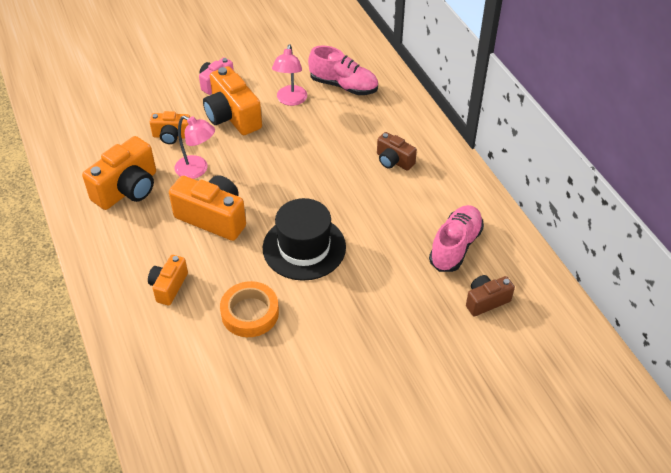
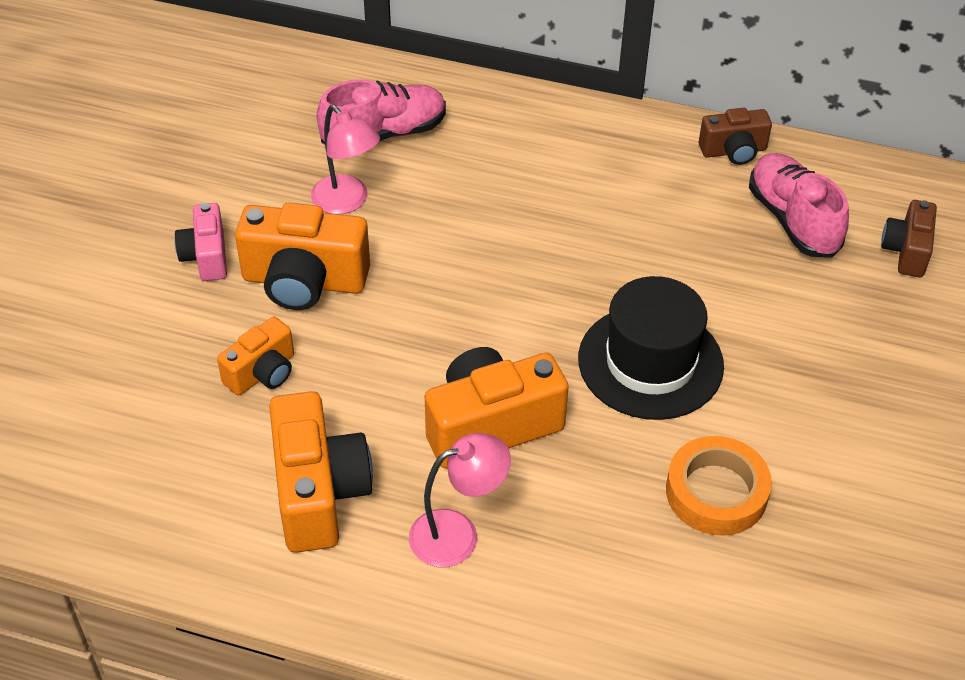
camera: 50 degrees left, 0 degrees up
(169, 286) = (577, 557): orange camera -> none
(197, 170) = (371, 386): pink lamp -> pink lamp (458, 533)
(393, 161) = (585, 178): brown camera -> brown camera (733, 151)

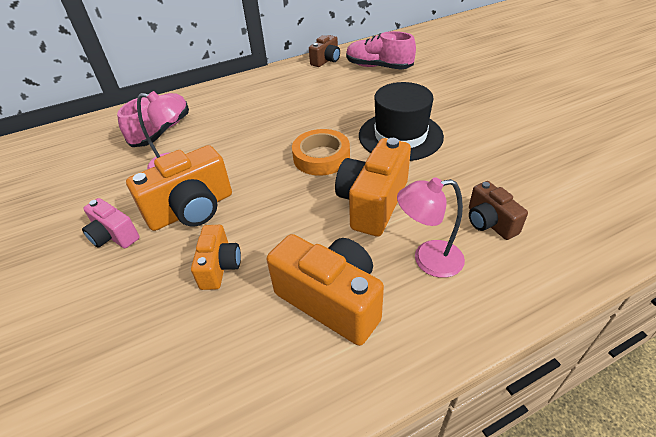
camera: 40 degrees left, 5 degrees down
(458, 533) = (428, 260): pink lamp -> pink lamp turned 120 degrees counterclockwise
(716, 492) = (496, 160): orange tape -> orange tape (321, 157)
(906, 251) = (428, 55): brown camera -> brown camera (489, 222)

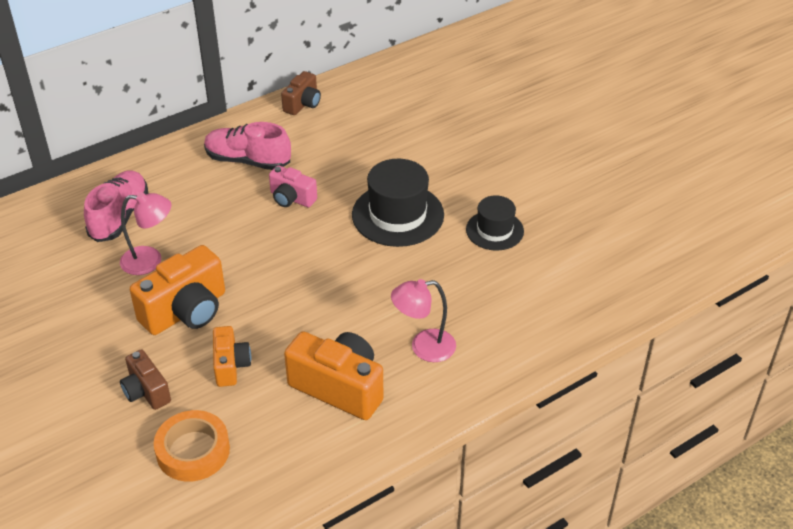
camera: 10 degrees left, 0 degrees up
(114, 236) = (113, 343): pink camera -> pink camera (291, 198)
(321, 157) = (313, 245): orange tape -> orange tape (193, 451)
(372, 203) = (371, 295): orange camera -> none
(378, 67) = (370, 114): pink shoe -> pink shoe (248, 161)
(489, 222) = (482, 309): brown camera -> brown camera (146, 391)
(493, 151) = (494, 230): none -> black hat

